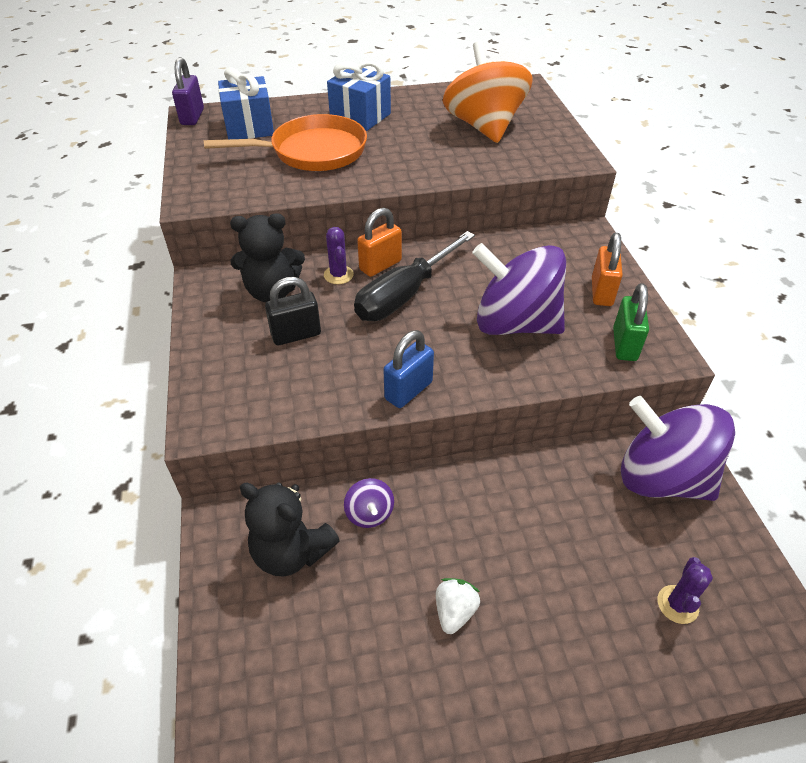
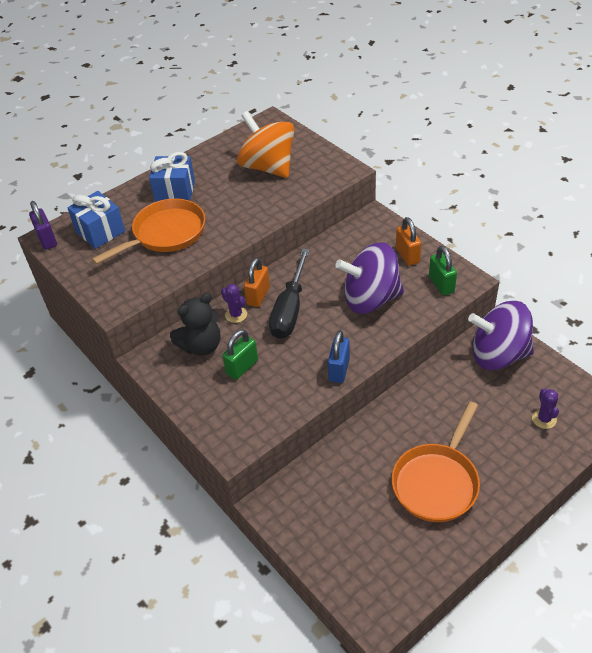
camera: 25 degrees left, 0 degrees up
(291, 552) = (325, 499): black teddy bear -> none
(296, 335) = (242, 367): black padlock -> green padlock
(369, 513) = (353, 455): purple spinning top -> none
(454, 611) = (437, 482): white strawberry -> orange pan

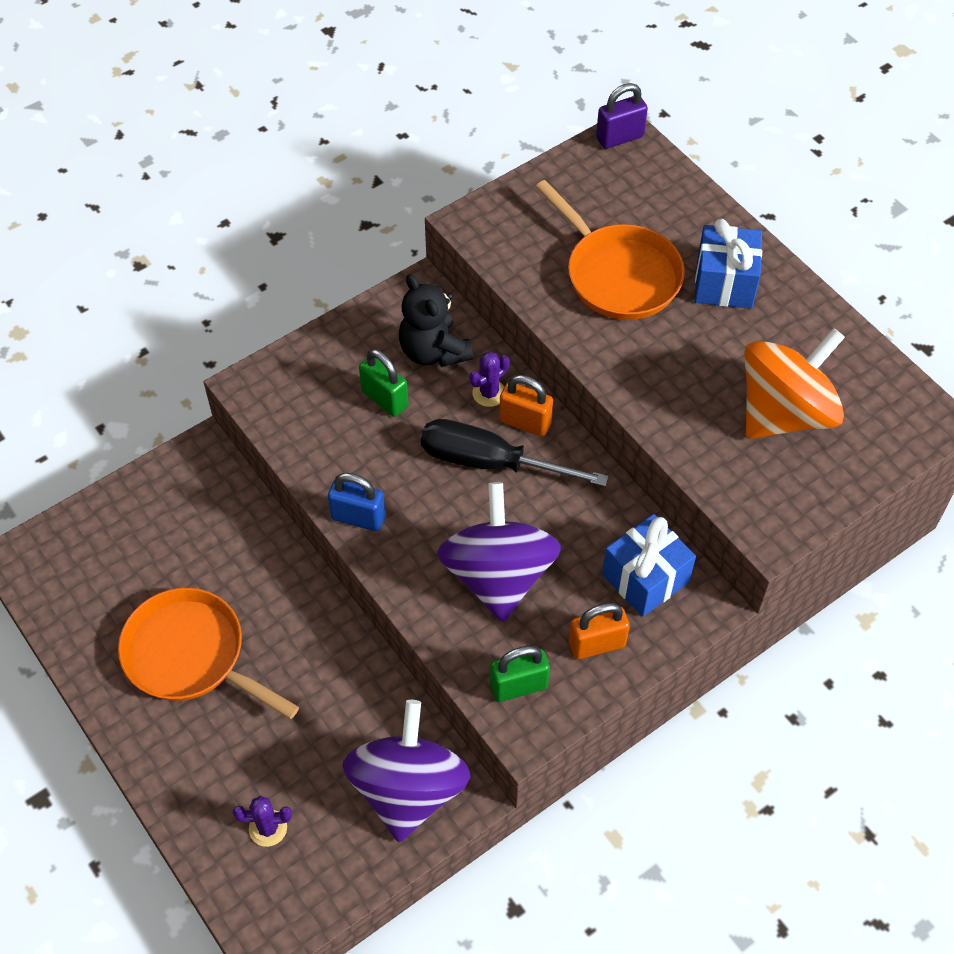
camera: 90 degrees right, 10 degrees up
(100, 231) = (632, 196): blue gift -> blue gift (645, 578)

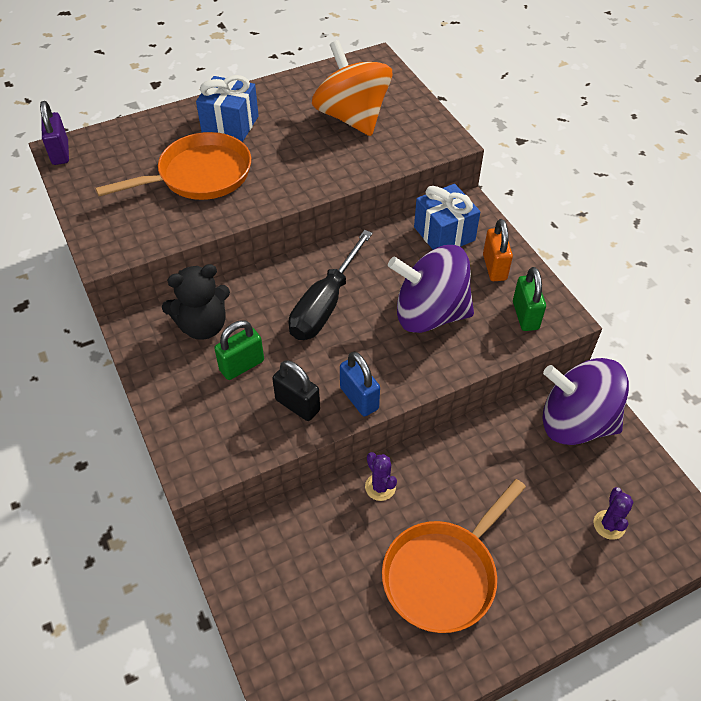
camera: 80 degrees left, 5 degrees down
(340, 460) = (297, 405): none -> black padlock
(358, 517) = (359, 398): blue padlock -> blue padlock turned 60 degrees counterclockwise
(489, 393) = (258, 296): purple cactus -> purple cactus (380, 487)
(525, 422) = (293, 278): orange padlock -> none

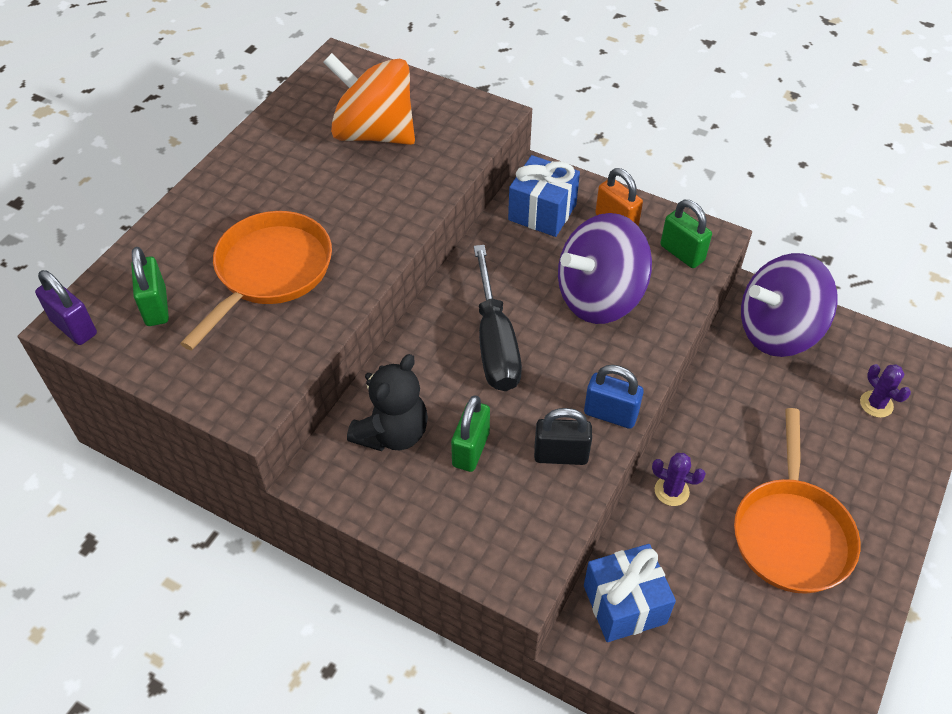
camera: 35 degrees left, 0 degrees up
(114, 163) = (156, 307): none -> green padlock
(230, 124) = (249, 200): blue gift -> blue gift (624, 604)

